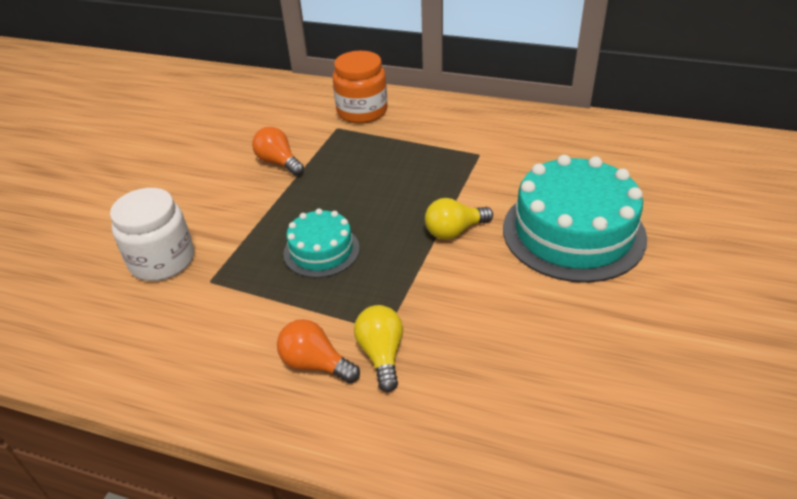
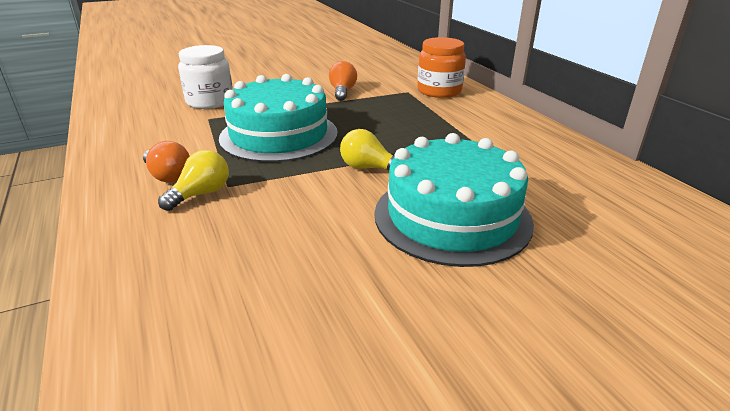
camera: 45 degrees right, 10 degrees down
(315, 364) = (168, 176): orange light bulb -> orange light bulb turned 150 degrees clockwise
(321, 250) = (279, 135): turquoise cake -> turquoise cake, size x1.85

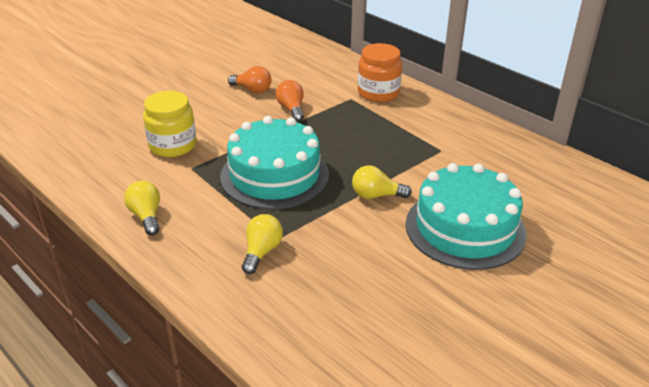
camera: 20 degrees left, 5 degrees up
(128, 146) = (146, 216): none -> yellow light bulb
(168, 176) = (216, 240): orange light bulb -> orange light bulb (252, 90)
(210, 101) = (172, 145): white jar -> yellow jar

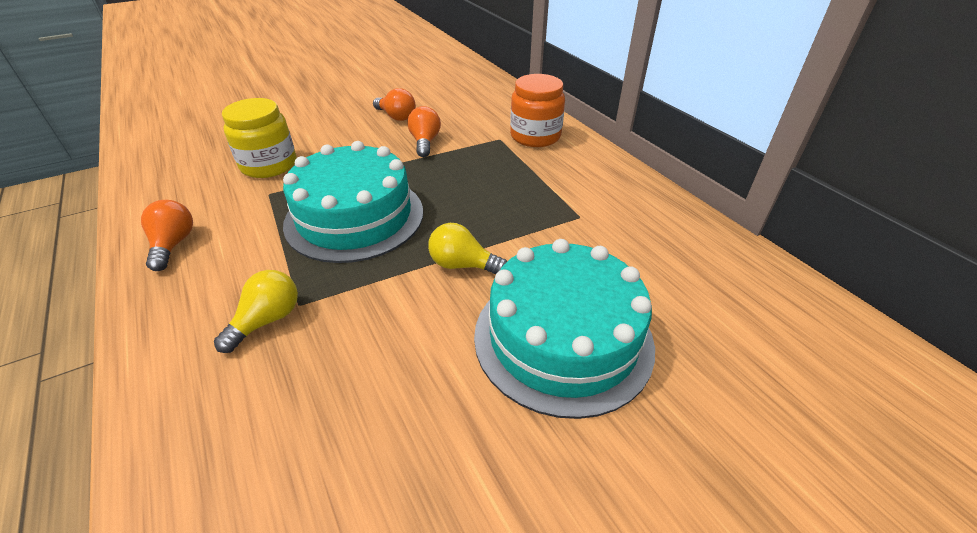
camera: 15 degrees right, 5 degrees up
(146, 216) = (173, 245): yellow light bulb -> orange light bulb

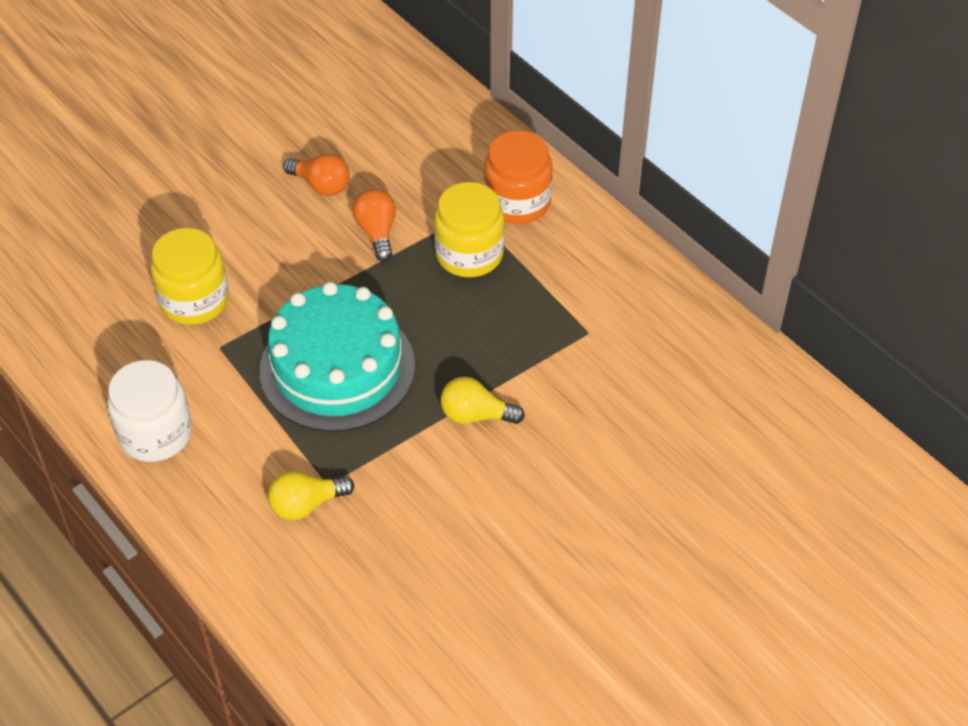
camera: 10 degrees left, 10 degrees up
(173, 245) = (155, 434): orange light bulb -> white jar
(267, 320) = (306, 505): yellow light bulb -> yellow light bulb turned 135 degrees counterclockwise
(490, 160) = (469, 254): none -> yellow jar
(563, 338) = (587, 481): turquoise cake -> none

